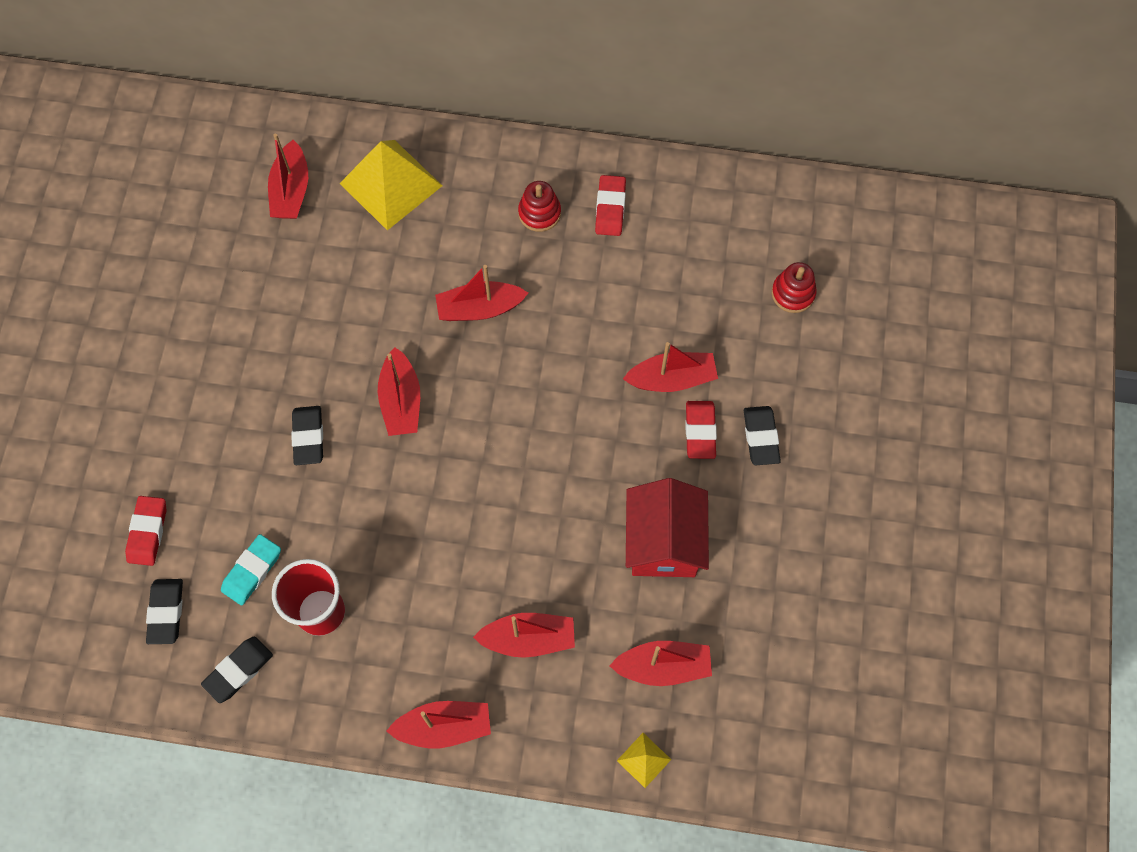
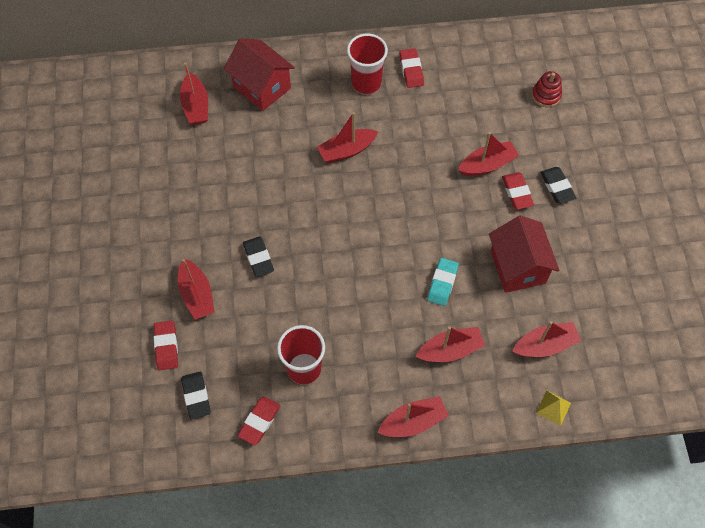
camera: 15 degrees left, 5 degrees down
(238, 670) = (259, 421): black eraser -> red eraser
(252, 571) = (248, 354): turquoise eraser -> turquoise eraser (442, 283)
(391, 184) = (262, 87): yellow pyramid -> red house
(401, 401) = (314, 220): red boat -> red boat (197, 295)
(539, 213) = (366, 83): red stacking toy -> red cup

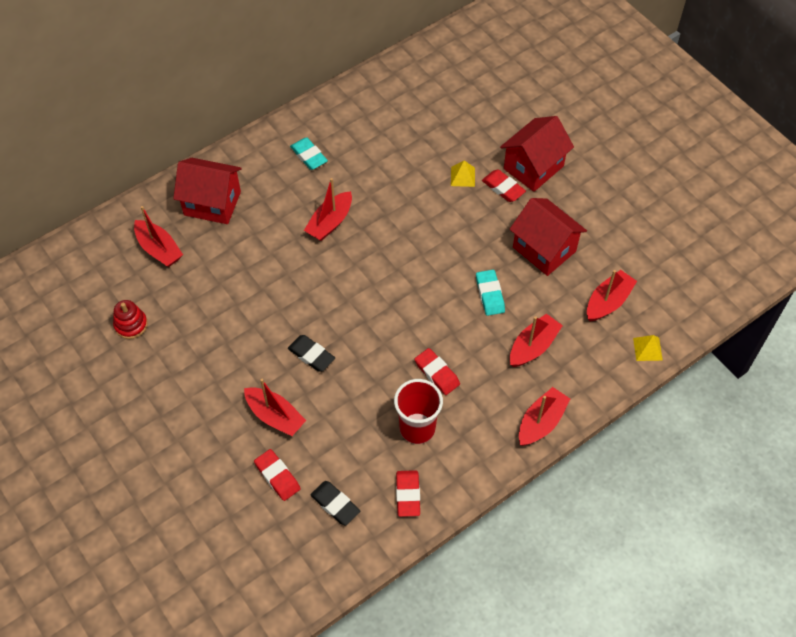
camera: 30 degrees left, 5 degrees down
(366, 83) = (309, 156): red cup -> turquoise eraser
(411, 70) = (342, 126): red eraser -> red eraser (437, 373)
(487, 165) = (463, 176): red boat -> yellow pyramid
(546, 95) = (474, 95): red stacking toy -> red stacking toy (131, 325)
(557, 187) = (533, 167): black eraser -> red house

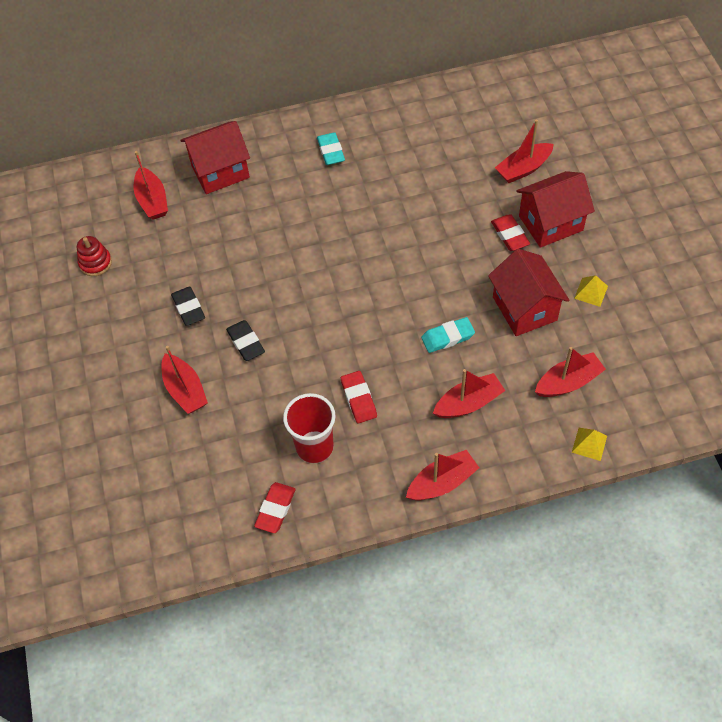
camera: 25 degrees right, 0 degrees up
(212, 203) = (220, 171): red house -> red house turned 60 degrees counterclockwise
(277, 476) = (161, 448): red eraser -> none
(330, 222) = (322, 220): red boat -> red boat (523, 169)
(335, 504) = (202, 494): black eraser -> black eraser (188, 308)
(463, 176) = (473, 212): yellow pyramid -> yellow pyramid (591, 292)
(490, 294) = (447, 337): turquoise eraser -> turquoise eraser turned 60 degrees clockwise

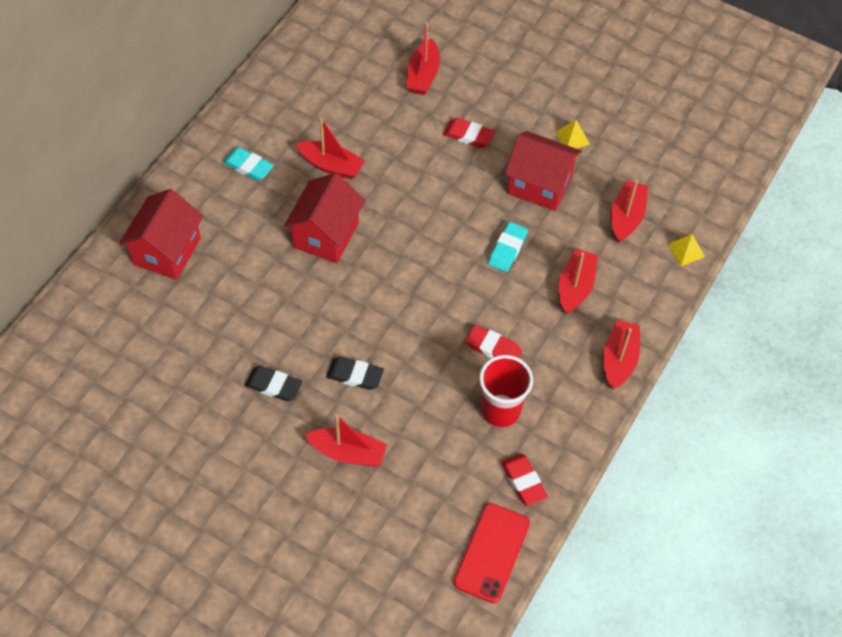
camera: 50 degrees left, 0 degrees up
(95, 263) = (141, 413): red stacking toy -> none
(152, 200) = (131, 321): red boat -> red boat (331, 166)
(200, 538) = (492, 552): none -> red phone
(550, 223) = (489, 105): red house -> red house (326, 235)

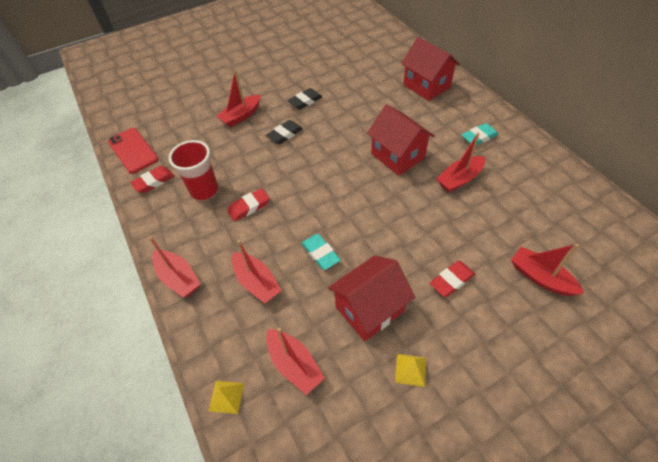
camera: 125 degrees right, 5 degrees down
(523, 481) = (154, 182): red eraser -> red eraser turned 45 degrees counterclockwise

